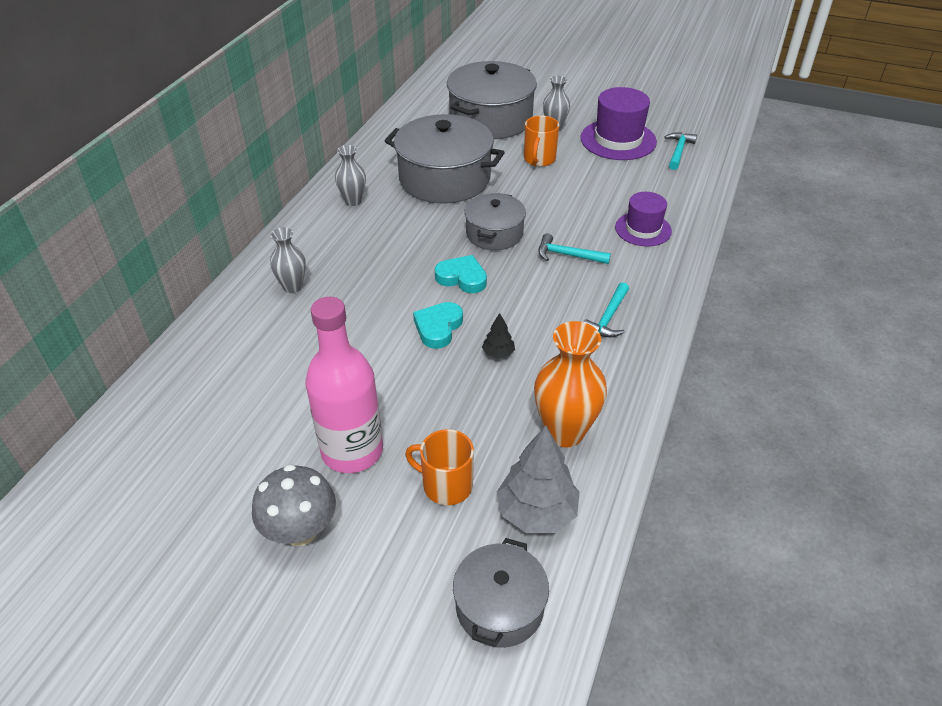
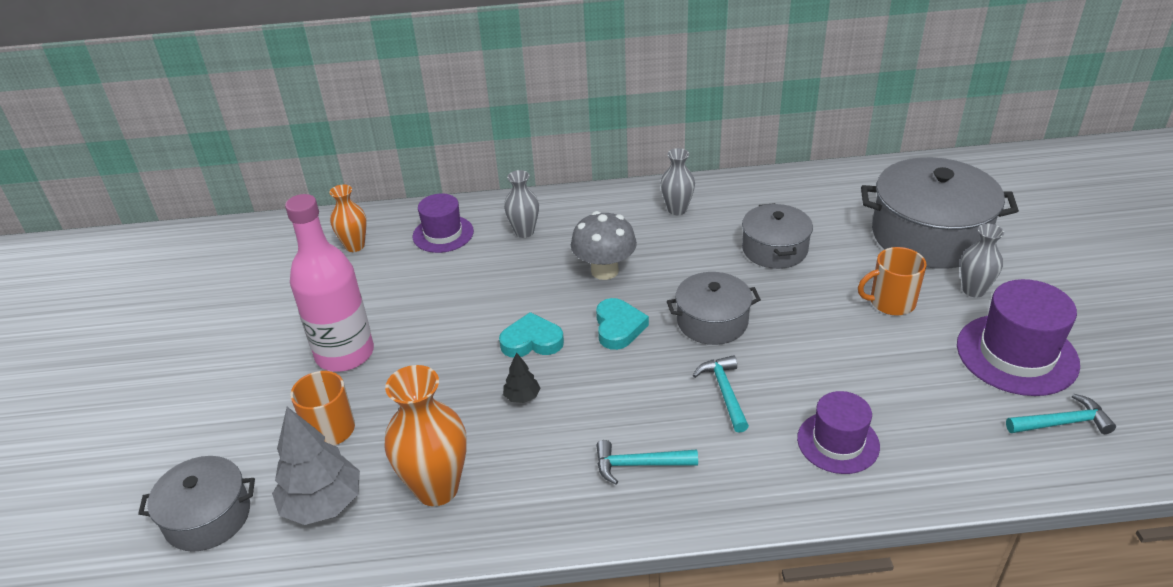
camera: 65 degrees right, 5 degrees down
(190, 403) = (355, 246): none -> orange vase
(240, 336) = (443, 234): none -> purple hat
(300, 531) = (249, 363): grey mushroom -> grey mushroom (604, 271)
(444, 178) = (774, 249): grey pot -> grey pot, size x0.58

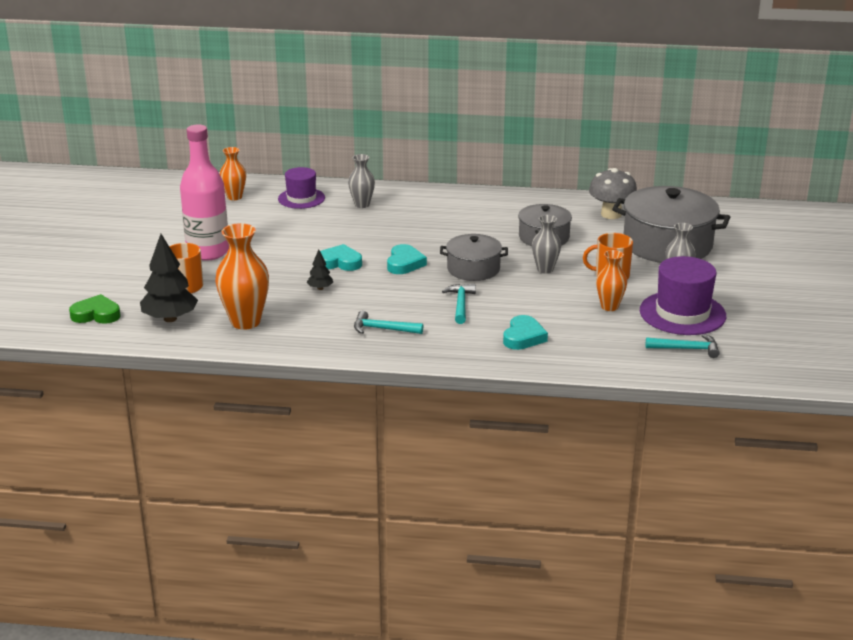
camera: 10 degrees right, 10 degrees down
(207, 517) = (96, 314): grey pot -> green heart
(322, 504) = (170, 319): grey tree -> black tree
(604, 271) = (410, 233): grey mushroom -> grey mushroom (611, 214)
(677, 209) = (483, 206): grey vase -> grey vase (545, 269)
(838, 442) = (523, 337): purple hat -> turquoise heart
(919, 360) = (609, 307): none -> orange vase

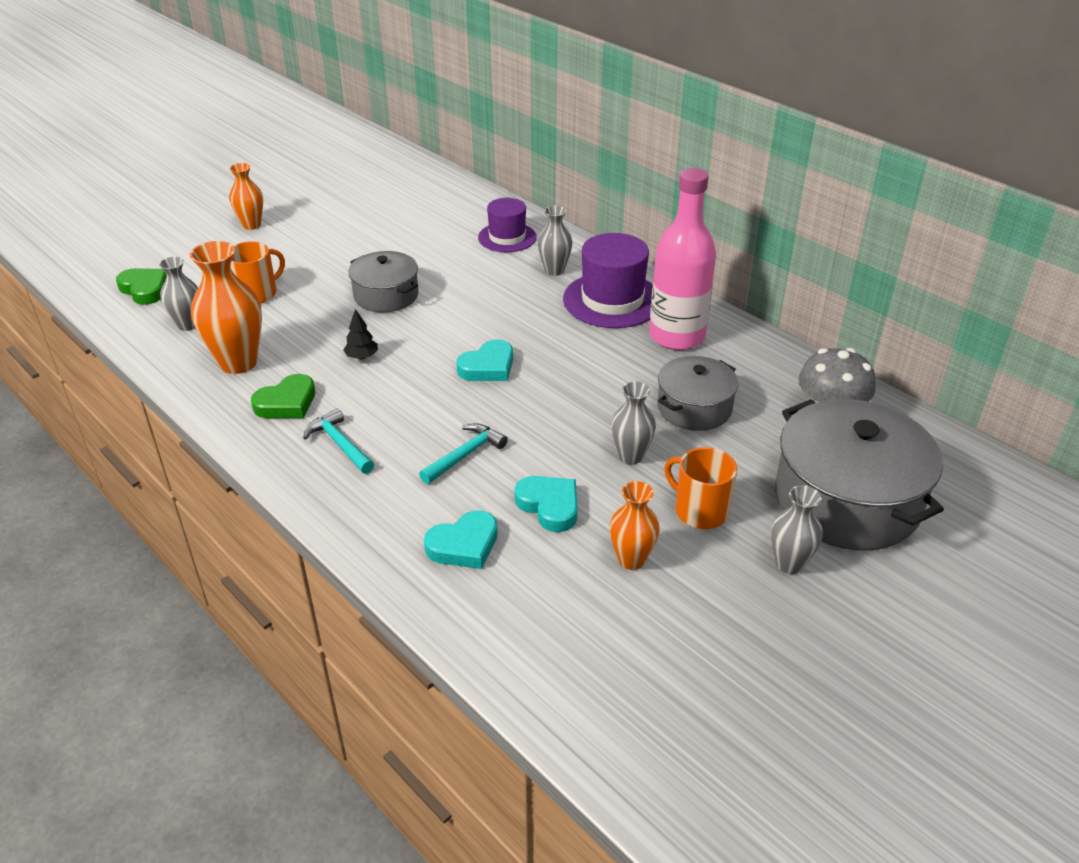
camera: 40 degrees right, 10 degrees up
(170, 319) = (188, 325): black tree -> grey vase
(208, 252) = (333, 263): pink bottle -> pink bottle (676, 336)
(234, 197) = (449, 210): orange vase -> orange vase (251, 225)
(315, 326) = (287, 403): none -> green heart
(340, 262) = (427, 333): turquoise heart -> turquoise heart (549, 506)
(473, 269) = (549, 412): grey pot -> grey pot (386, 295)
(682, 313) = (715, 630): purple hat -> purple hat (612, 300)
(686, 349) = (638, 697): turquoise hammer -> none

